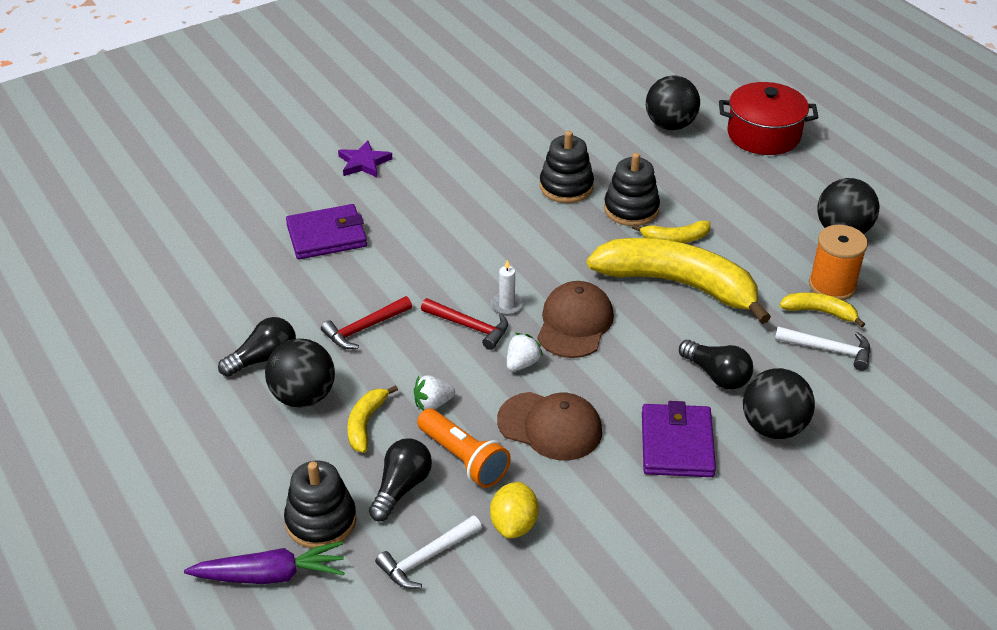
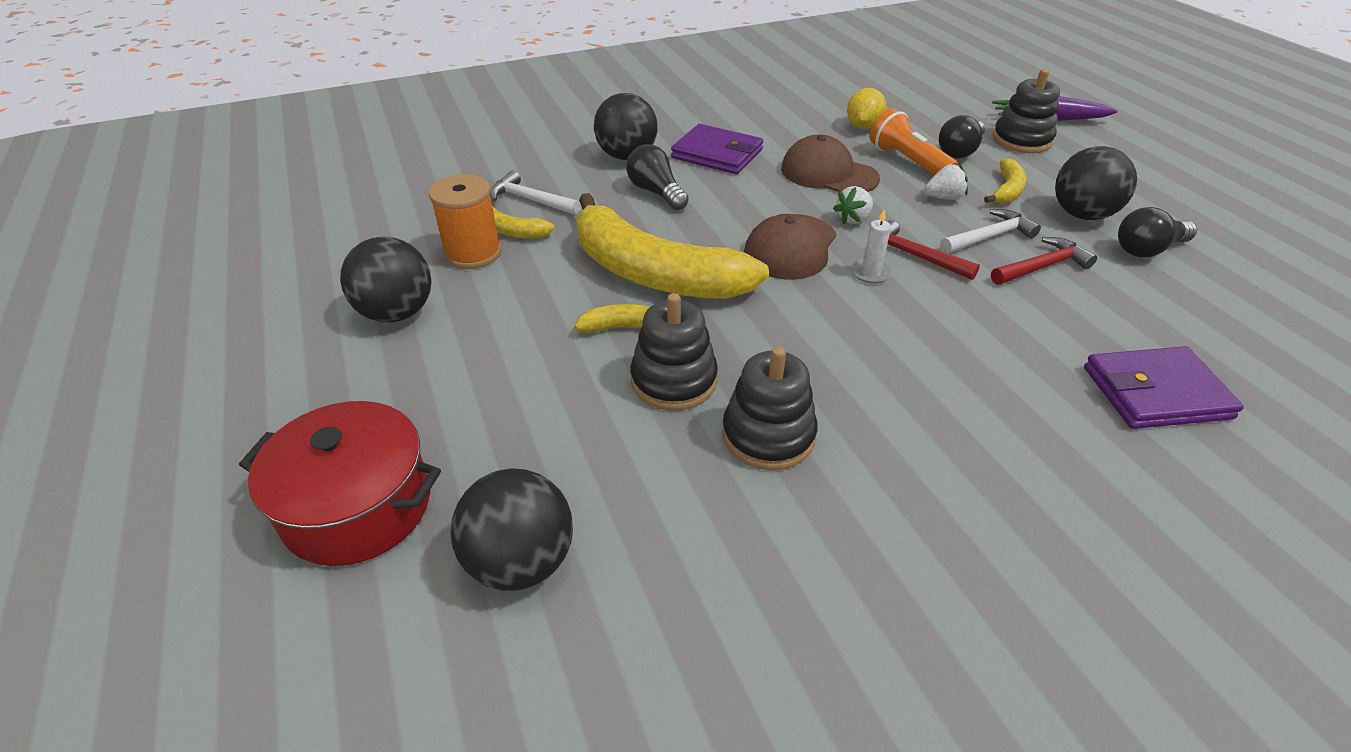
camera: 170 degrees left, 0 degrees up
(364, 163) = (1164, 544): purple star -> none
(426, 558) = (930, 118): white hammer -> white hammer (989, 237)
(677, 444) = (717, 154): purple wallet -> purple wallet turned 75 degrees counterclockwise

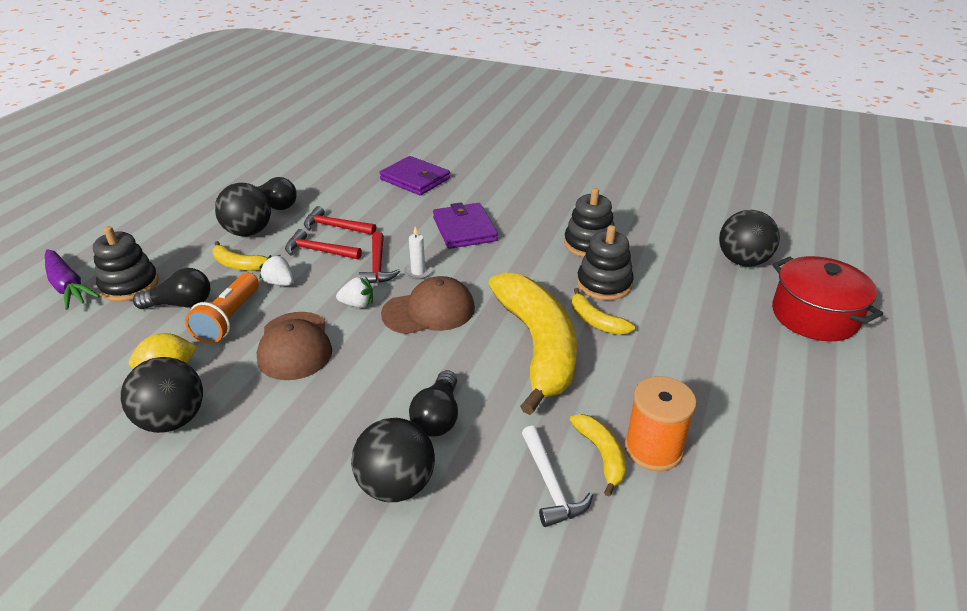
camera: 135 degrees left, 5 degrees down
(397, 313) = (748, 424): black ball -> black ball (172, 420)
(717, 154) = (324, 427): purple wallet -> purple wallet (464, 229)
(989, 237) = (319, 251): white hammer -> red hammer
(1007, 190) = (238, 264): yellow banana -> yellow banana turned 135 degrees counterclockwise

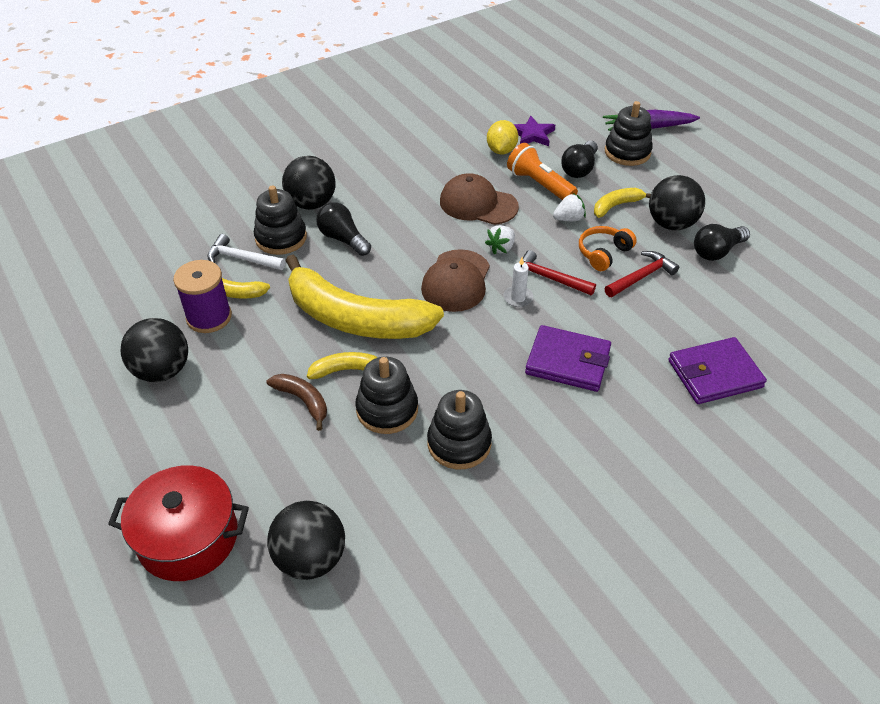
camera: 125 degrees right, 10 degrees up
(117, 361) = (532, 134): none -> purple star
(172, 420) = (452, 144): black ball -> black ball (162, 371)
(319, 251) = (603, 253): red hammer -> orange headphones
(484, 472) = (281, 238): none -> black stacking toy
(652, 327) = (303, 401): none -> brown banana
(653, 449) = (209, 317): orange spool -> purple spool

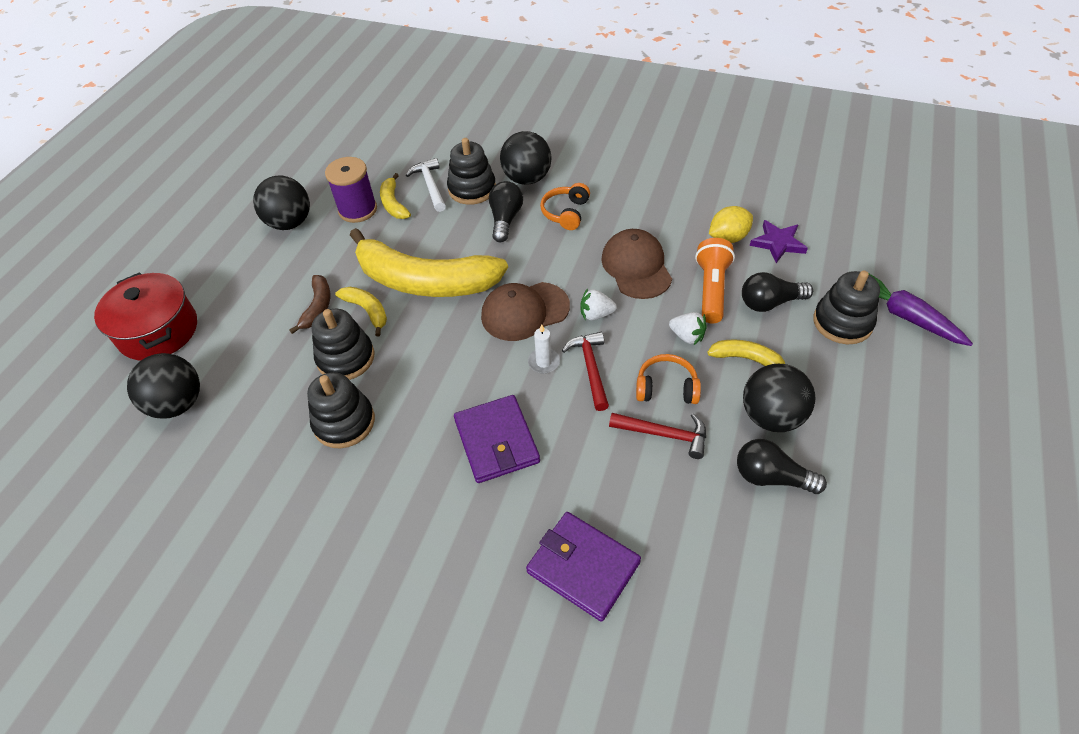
camera: 55 degrees right, 5 degrees up
(355, 319) = (425, 281): yellow banana -> yellow banana turned 60 degrees counterclockwise
(378, 205) = (566, 213): none -> orange headphones

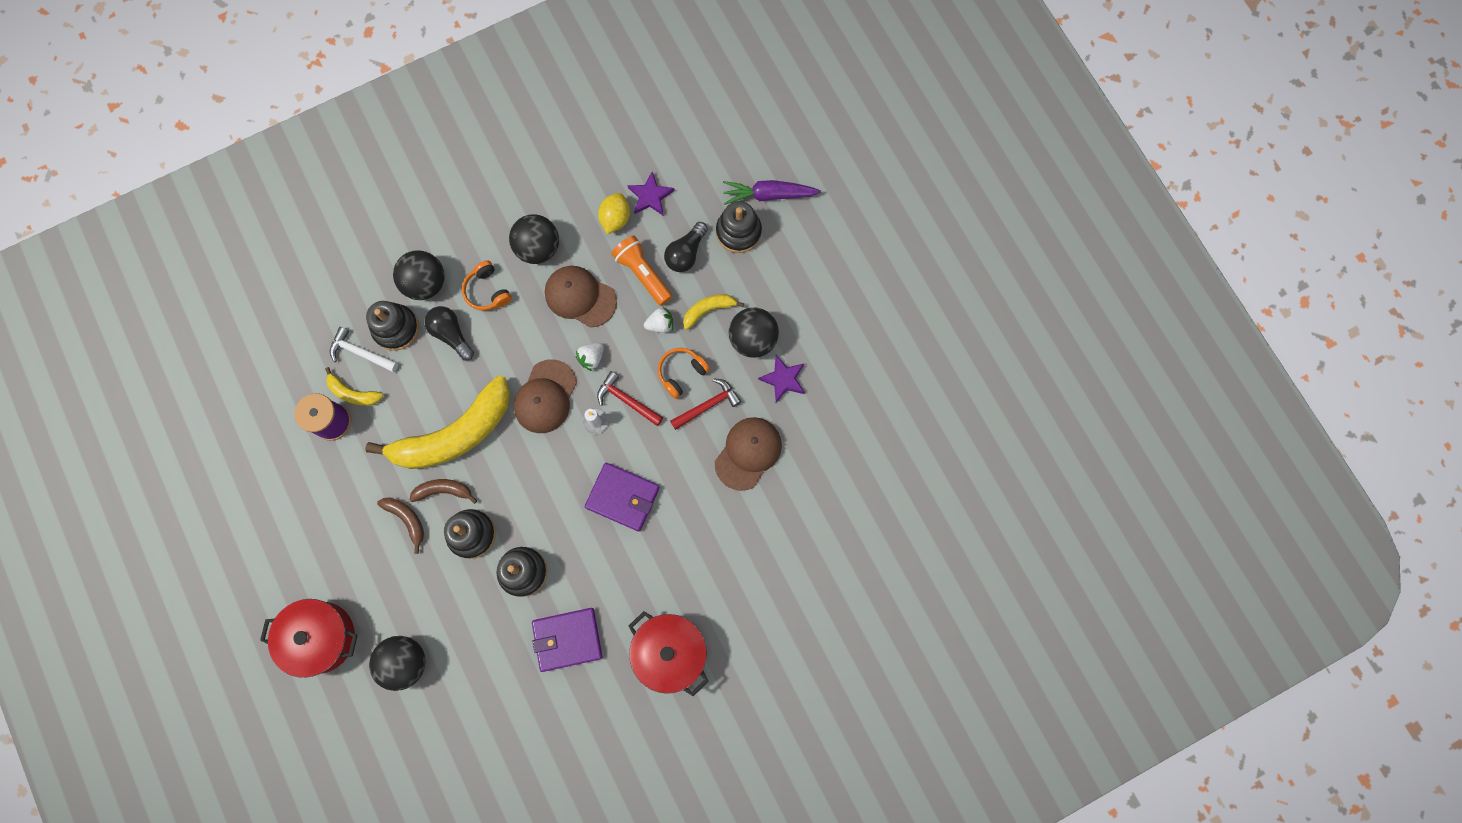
camera: 50 degrees left, 25 degrees up
(290, 223) = (296, 478): black ball -> black ball (538, 248)
(367, 311) = (443, 491): yellow banana -> brown banana
(371, 628) = (670, 652): none -> red pot
(583, 567) = (738, 520): purple wallet -> purple wallet (567, 639)
(662, 512) = (748, 453): none -> brown cap
(771, 477) = (783, 379): black light bulb -> purple star

